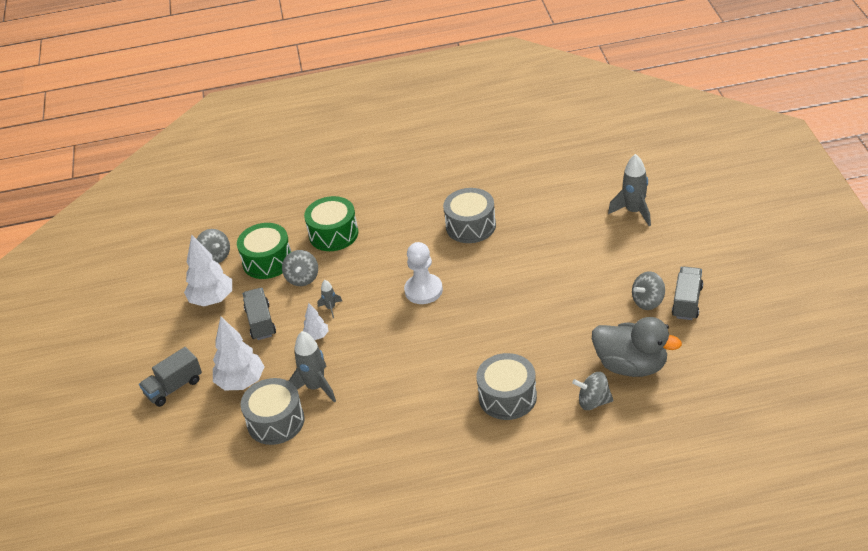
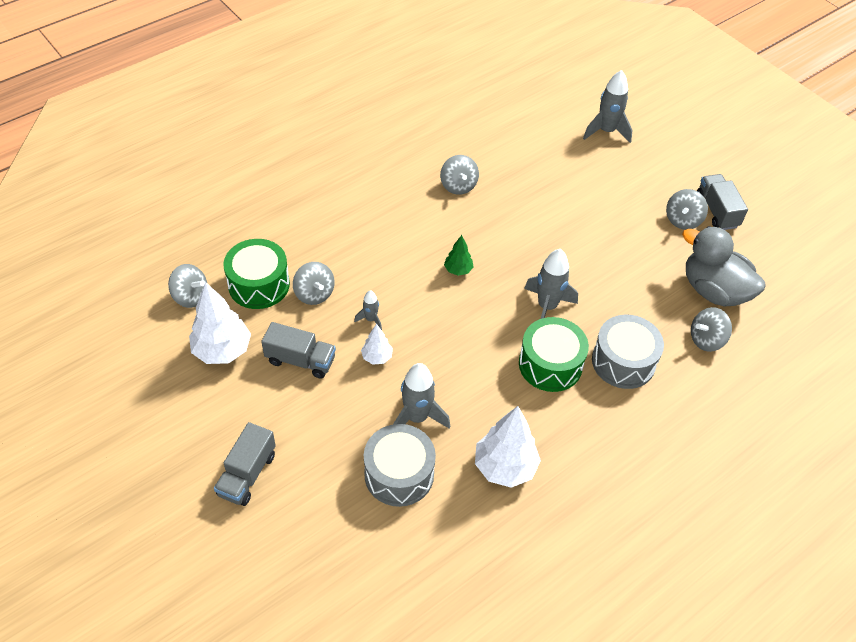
camera: 35 degrees left, 10 degrees up
(241, 382) = (326, 440): white tree -> white tree (505, 467)
(261, 322) = (300, 360): grey truck -> grey truck turned 150 degrees clockwise
(333, 234) = (315, 232): green drum -> green drum (550, 364)
(423, 290) = (458, 270): white pawn -> green tree
(470, 226) = (458, 186): grey drum -> grey spinning top
(475, 337) = (547, 307): none -> grey rocket
(631, 365) = (714, 290): grey duck -> grey duck turned 135 degrees counterclockwise

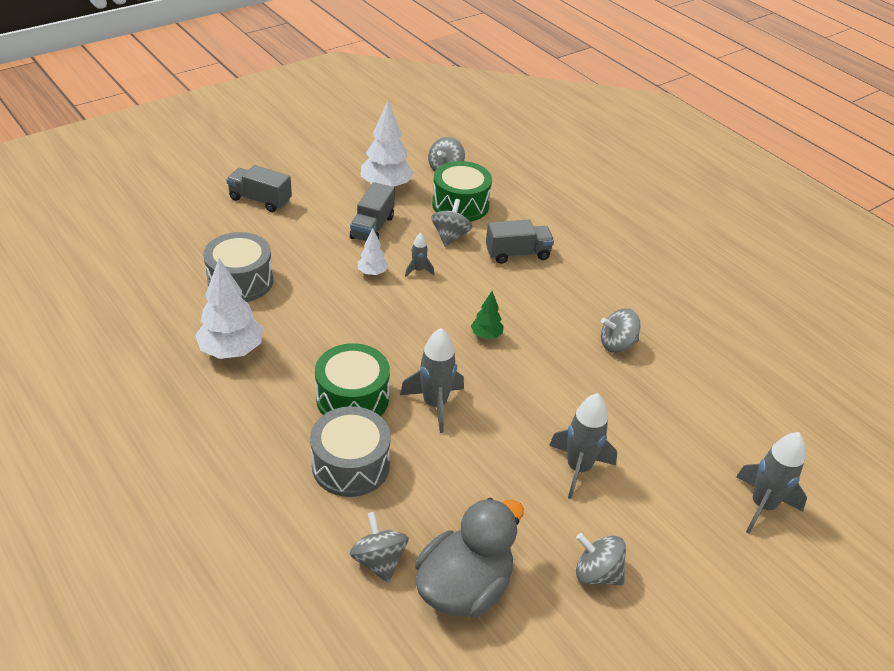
camera: 90 degrees right, 10 degrees down
(314, 294) = (450, 236): grey spinning top -> grey spinning top turned 135 degrees clockwise
(417, 417) = (299, 295): grey rocket -> grey rocket (578, 468)
(717, 211) = (624, 625): grey truck -> grey truck (517, 254)

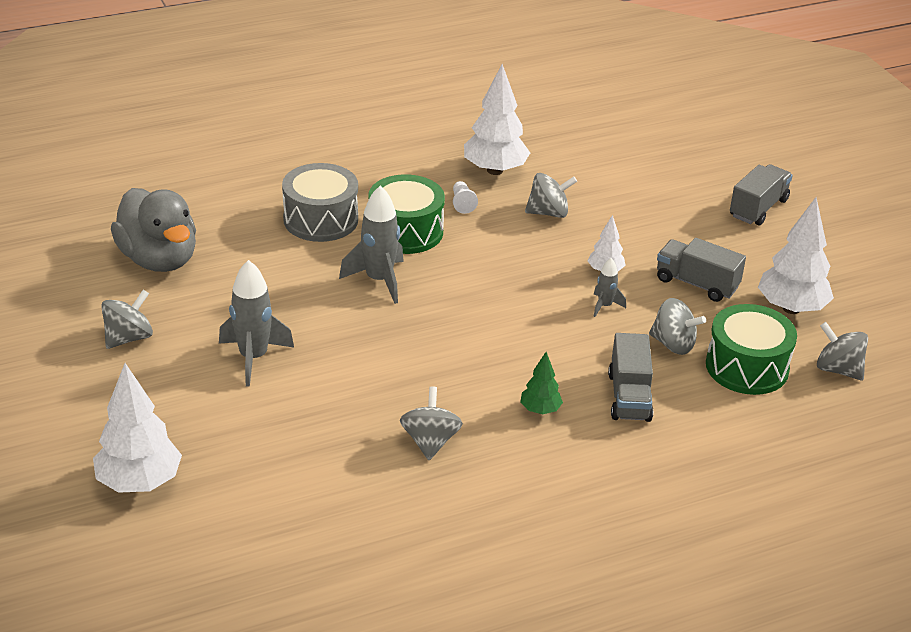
camera: 105 degrees right, 5 degrees down
(240, 281) = (603, 183): grey drum -> none
(295, 366) = (462, 203): none -> white pawn
(379, 560) = (210, 220): grey spinning top -> grey spinning top (548, 213)
(486, 335) = (475, 336): green tree -> green tree (540, 410)
(762, 506) = (139, 483): grey rocket -> white tree

